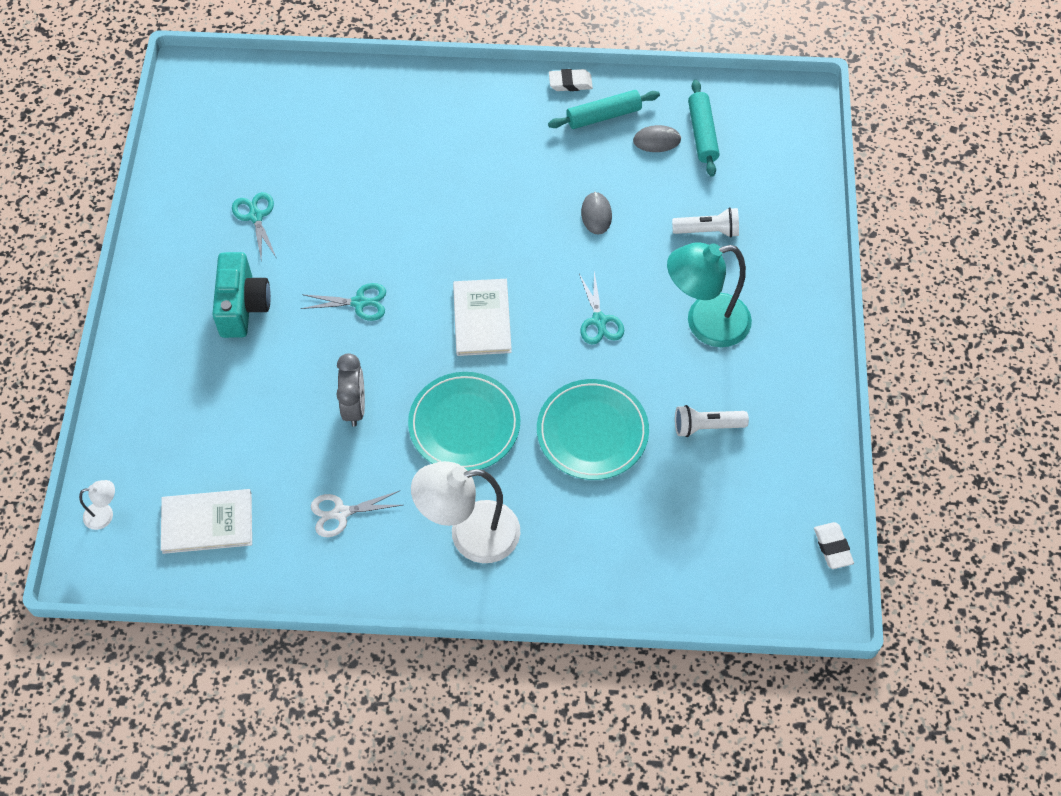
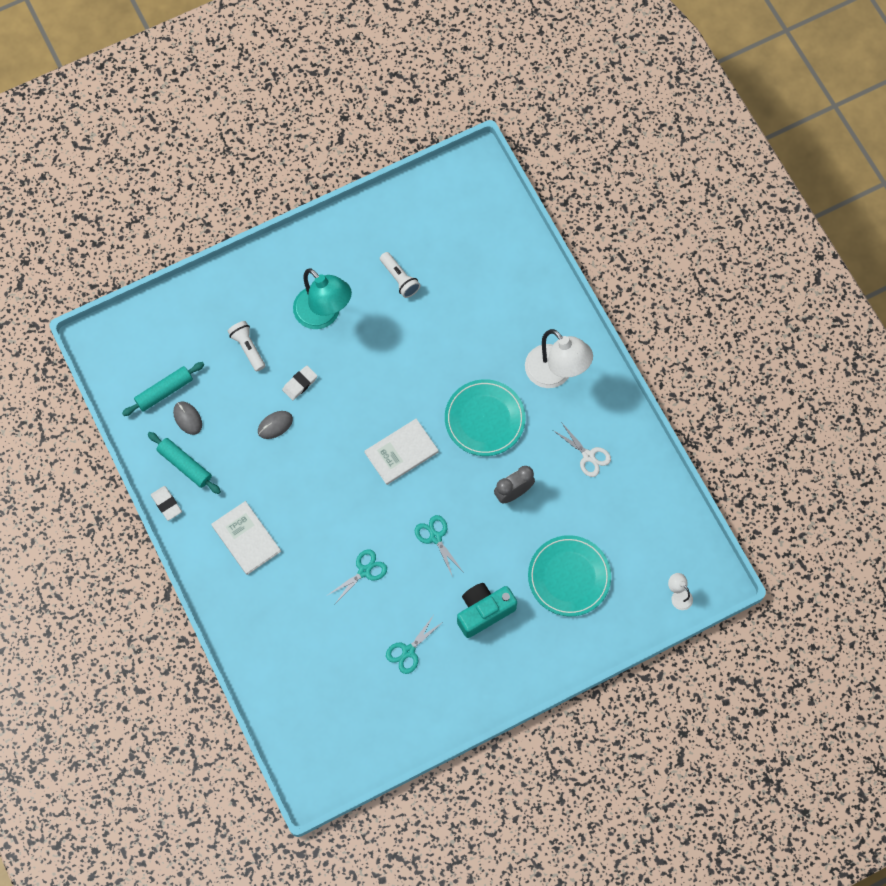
camera: 120 degrees left, 10 degrees up
(207, 522) = (644, 530): white book -> white book (246, 538)
(592, 432) = (443, 342): turquoise plate -> turquoise plate (569, 577)
(599, 320) = (359, 379): turquoise scissors -> turquoise scissors (364, 571)
(832, 547) = (439, 174): white eraser -> white eraser (300, 384)

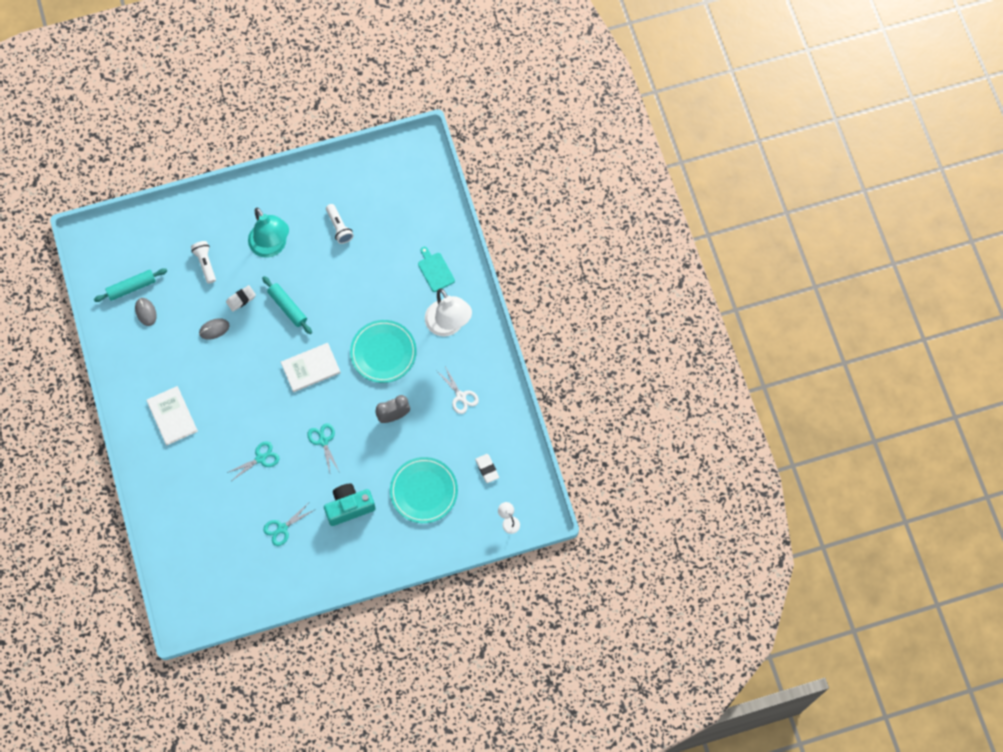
camera: 10 degrees right, 0 degrees up
(166, 504) = (114, 378): white eraser -> white eraser (487, 469)
(185, 465) = (135, 349): turquoise rolling pin -> turquoise rolling pin (287, 307)
(525, 311) = (435, 270): none -> turquoise cutting board

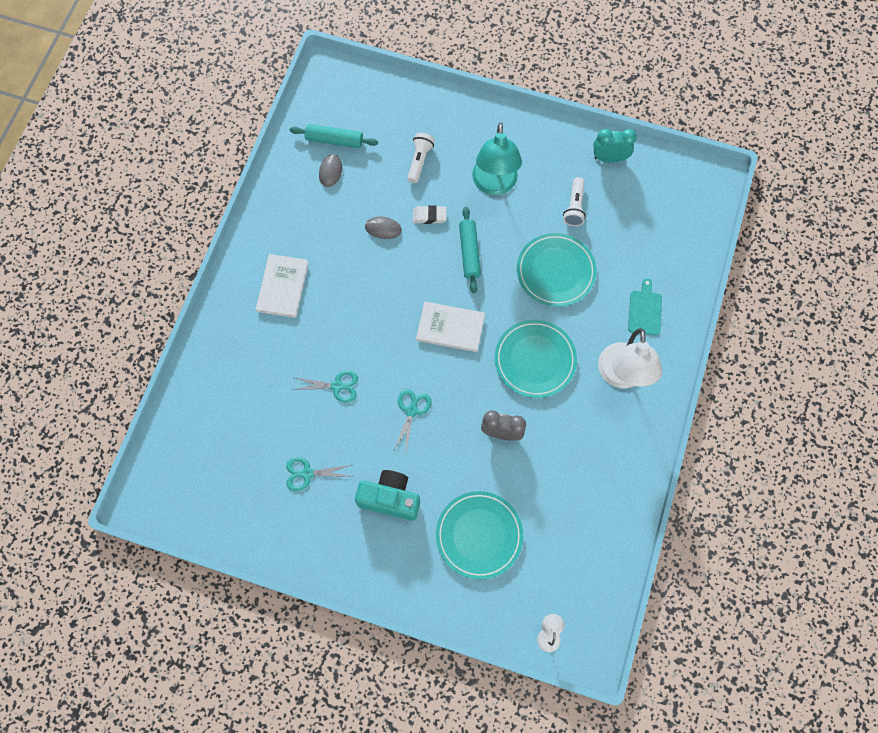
camera: 35 degrees right, 0 degrees up
(340, 176) = (609, 158): none -> turquoise clock
(356, 282) = (555, 271): none -> turquoise plate
(461, 396) = (586, 459): white scissors -> none
(487, 469) = (563, 558): white eraser -> none

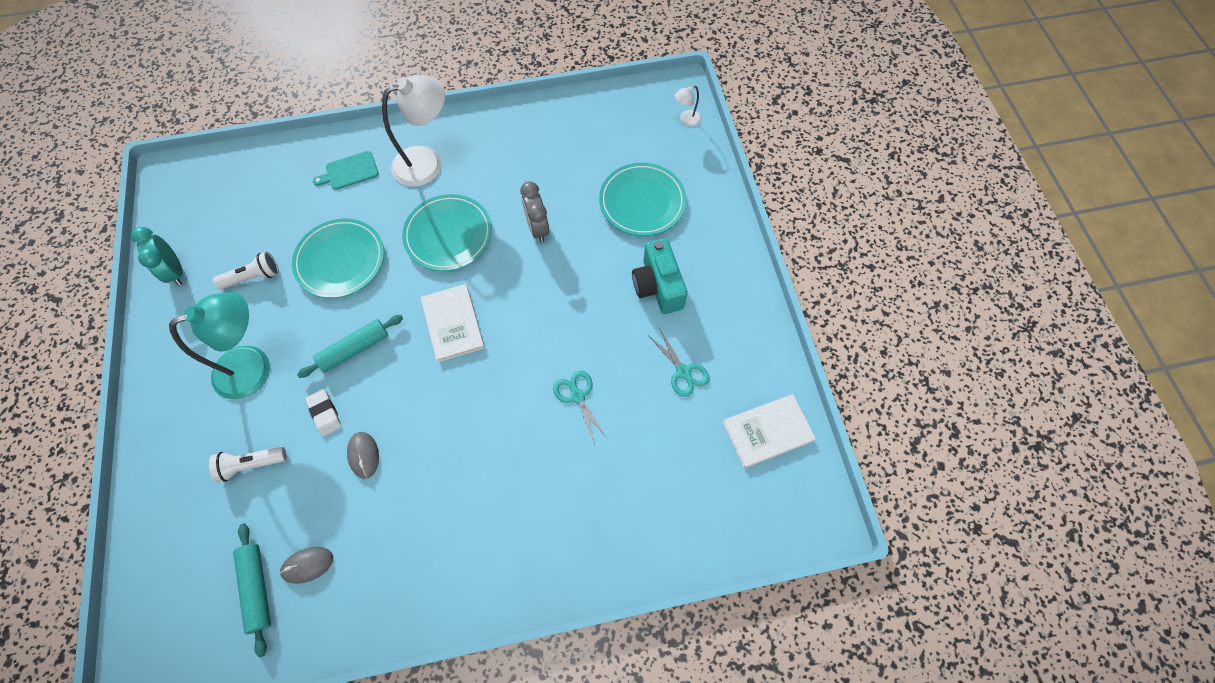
camera: 120 degrees left, 5 degrees down
(282, 286) = (493, 526): white book -> white book (768, 431)
(411, 411) = (562, 313): turquoise scissors -> none

